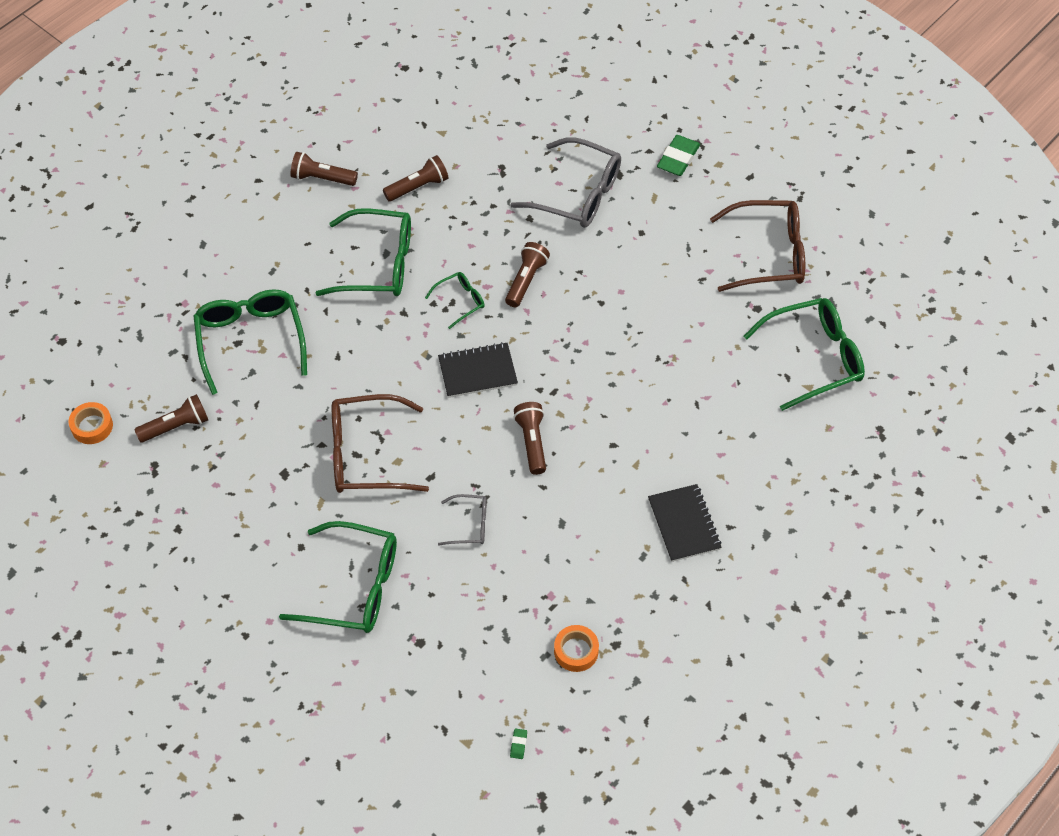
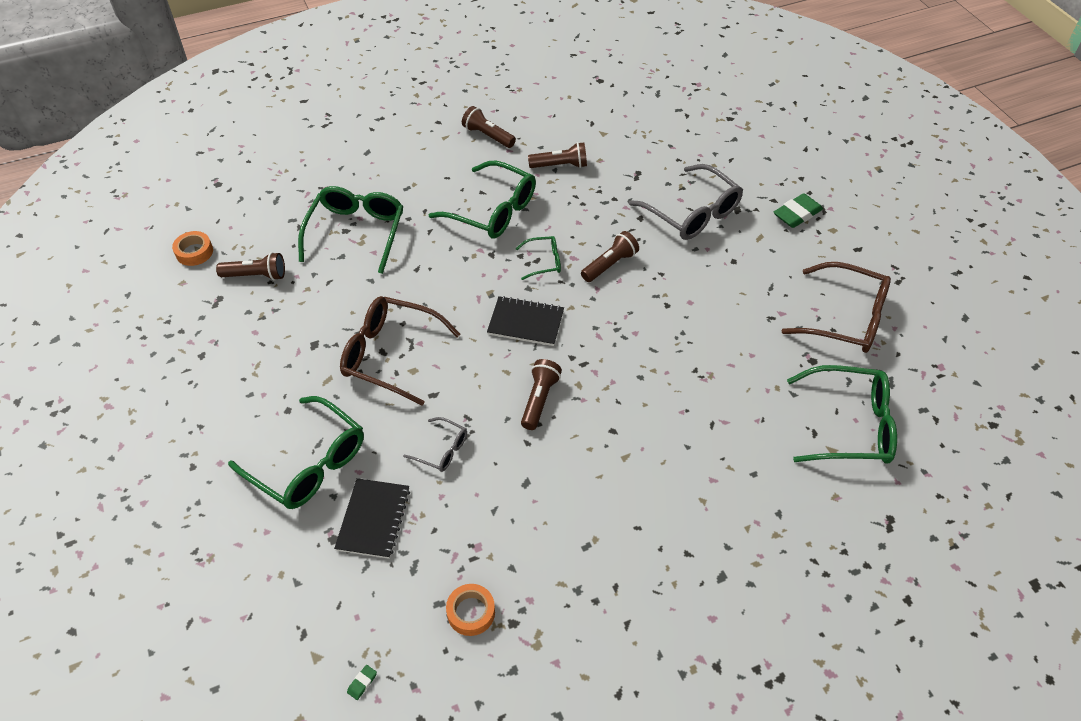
camera: 25 degrees right, 5 degrees down
(684, 524) = (642, 532): black notebook -> black notebook (373, 519)

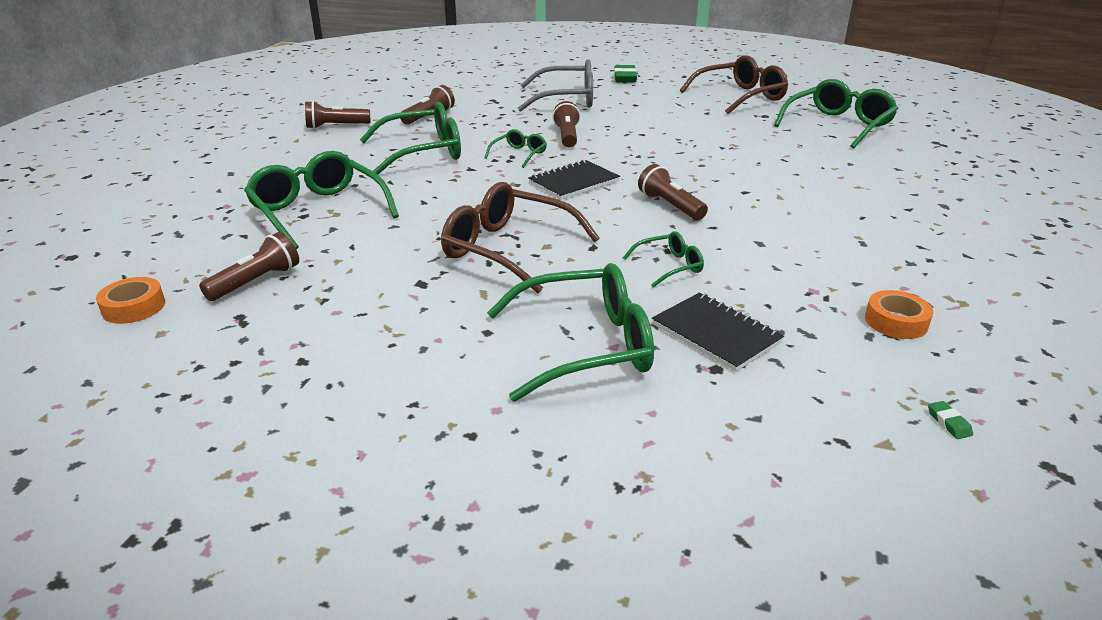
camera: 50 degrees left, 20 degrees down
(391, 355) = (508, 249): brown glasses -> brown glasses turned 60 degrees clockwise
(442, 450) = (669, 266): grey glasses -> green glasses

